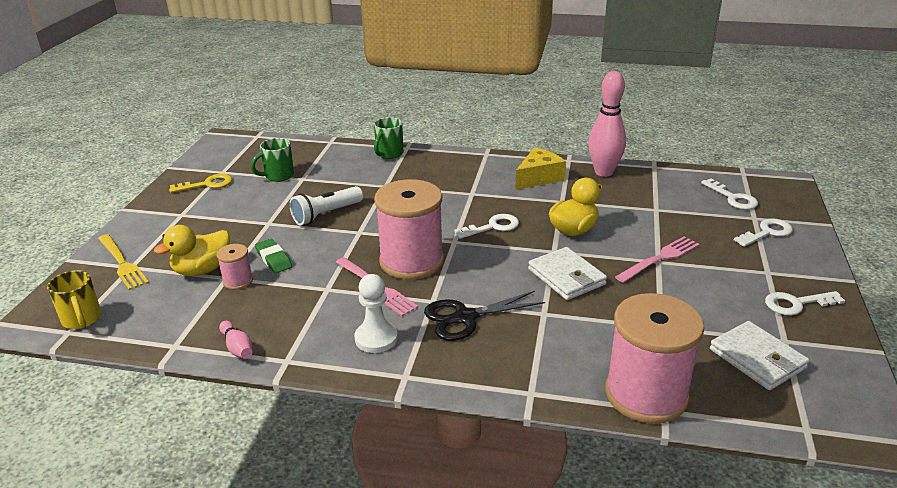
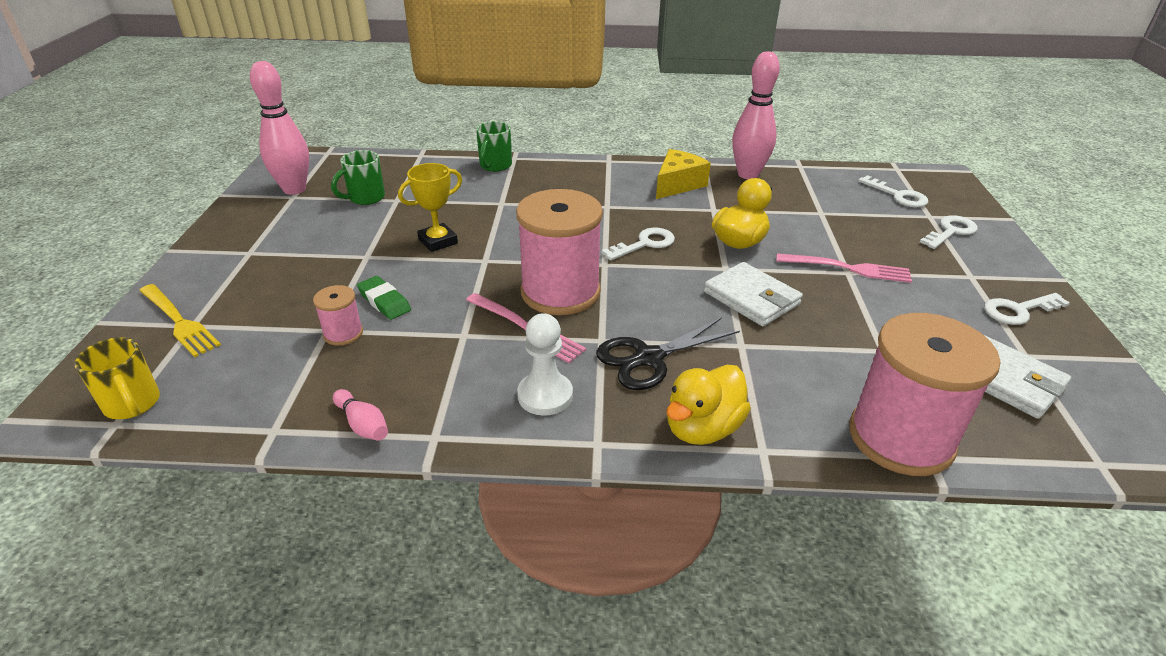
camera: 10 degrees left, 5 degrees up
(202, 270) = (291, 322): yellow duck -> yellow duck (702, 428)
(207, 184) = (276, 213): yellow key -> none
(225, 166) = (294, 189): none -> pink bowling pin
(326, 214) = (438, 241): white flashlight -> yellow trophy
(660, 258) = (848, 268): pink fork -> pink fork turned 60 degrees clockwise

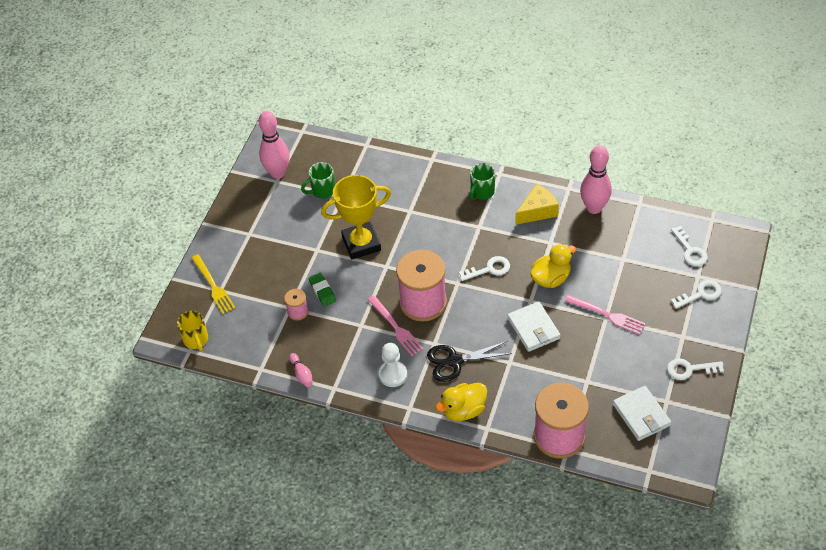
camera: 20 degrees right, 15 degrees up
(438, 241) = (361, 243): yellow trophy -> yellow trophy, size x1.68
(495, 166) = (416, 167): green mug -> green mug (482, 192)

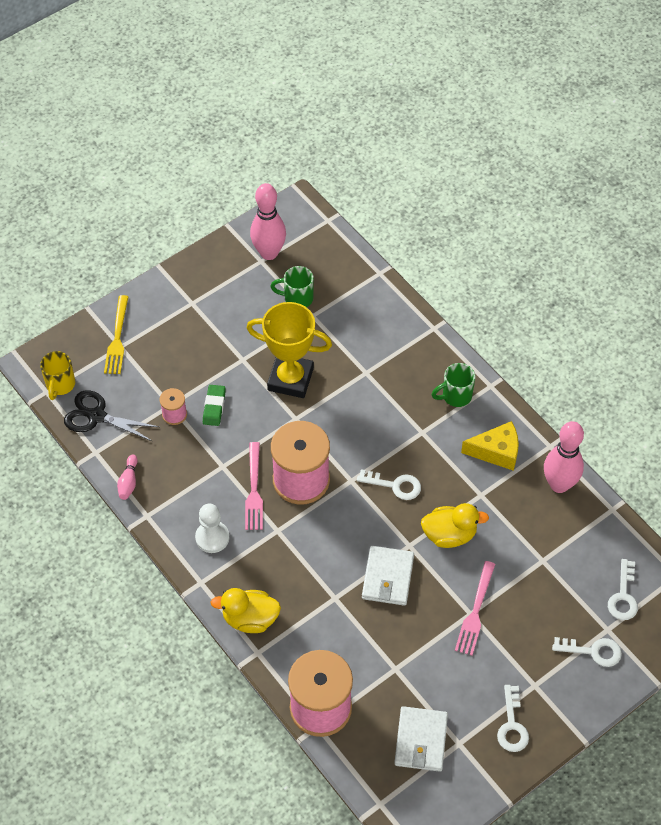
camera: 30 degrees right, 5 degrees up
(454, 361) = (282, 562): black scissors -> black scissors (96, 416)
(608, 315) = (475, 612): pink fork -> pink fork turned 45 degrees clockwise
(689, 369) = (512, 725): white key -> white key turned 120 degrees counterclockwise

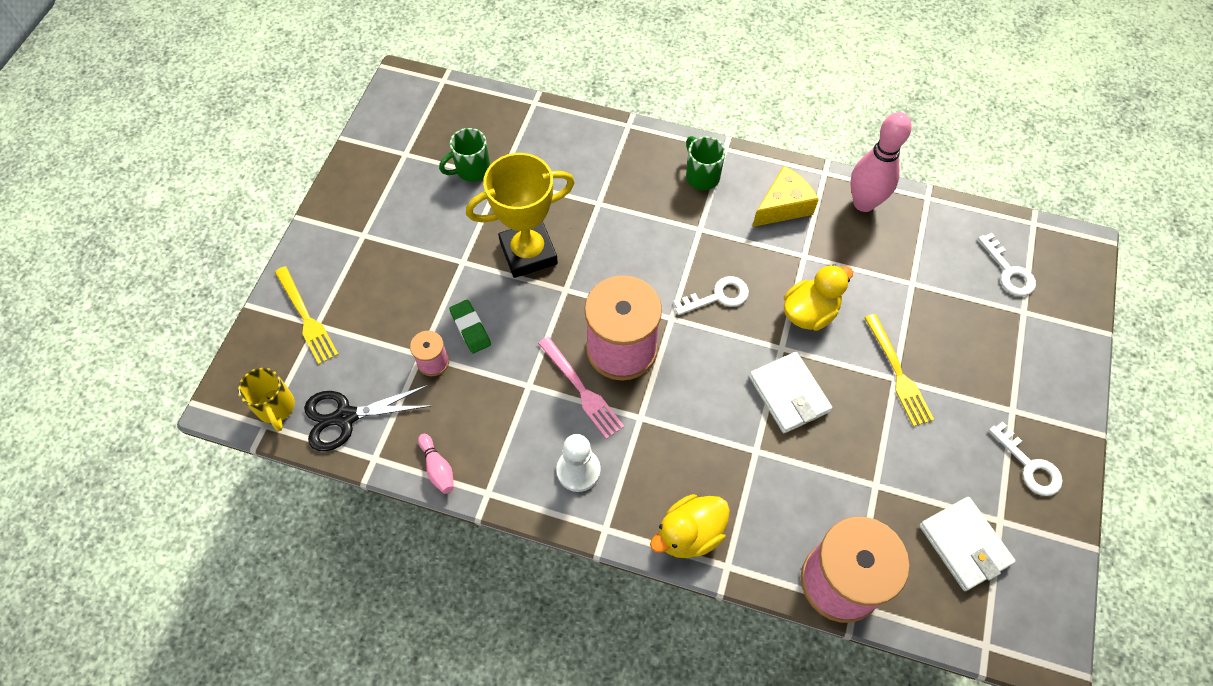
camera: 35 degrees left, 5 degrees up
(269, 253) = (407, 142): pink bowling pin -> none
(455, 396) = (701, 176): green mug -> green mug turned 120 degrees clockwise
(475, 612) = (898, 374): pink fork -> yellow fork
(593, 651) = (1031, 341): white key -> none

